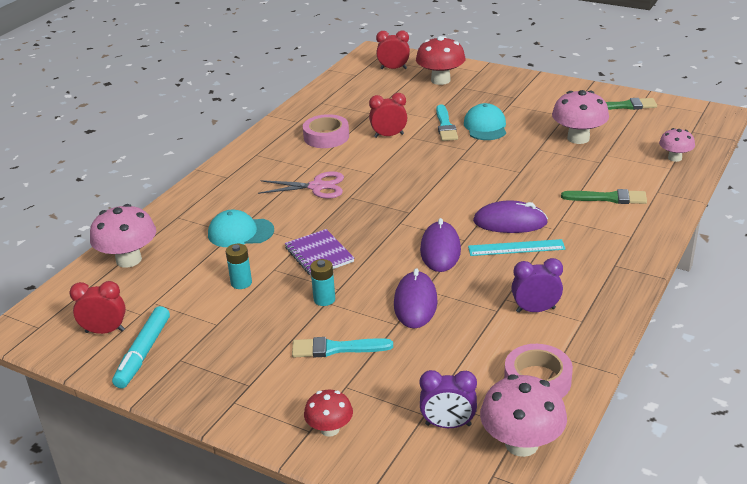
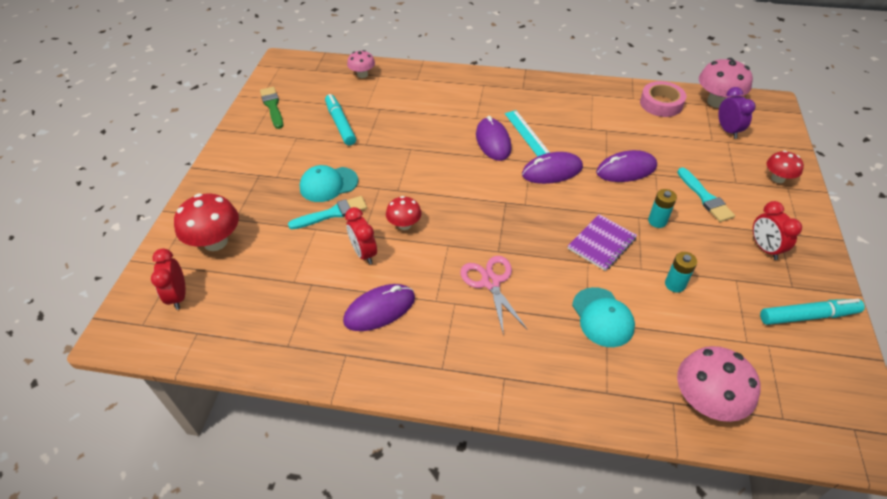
camera: 110 degrees left, 15 degrees up
(105, 331) = (810, 362): red clock -> red clock (764, 248)
(326, 137) = (379, 309): pink tape -> purple mouse
(411, 156) = (404, 224): none -> red mushroom
(535, 310) = (594, 114): purple clock -> none
(578, 138) = (340, 124): pink mushroom -> turquoise marker
(608, 198) = (435, 99): green brush -> none

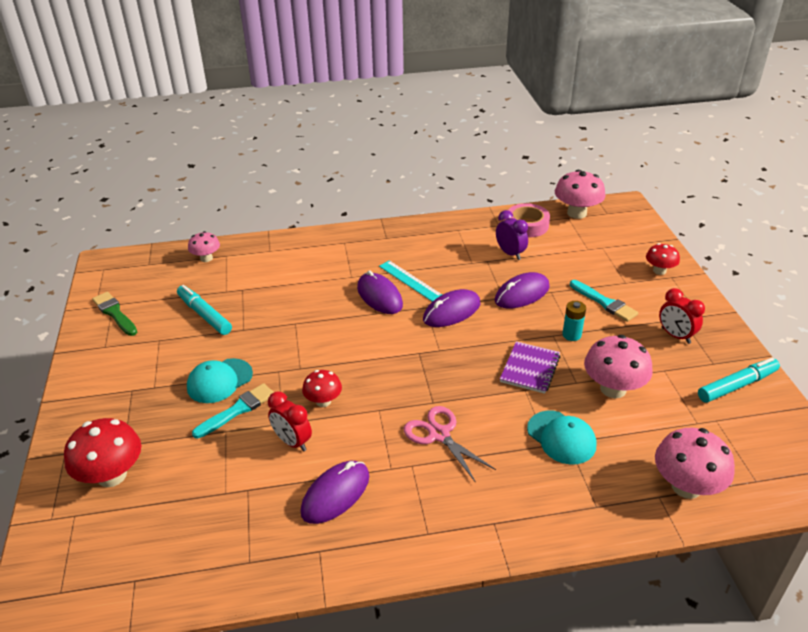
camera: 20 degrees left, 10 degrees down
(178, 296) = (93, 547): red clock -> none
(675, 284) = (613, 389): turquoise battery -> pink mushroom
(727, 130) = (597, 237): purple clock -> purple clock (510, 253)

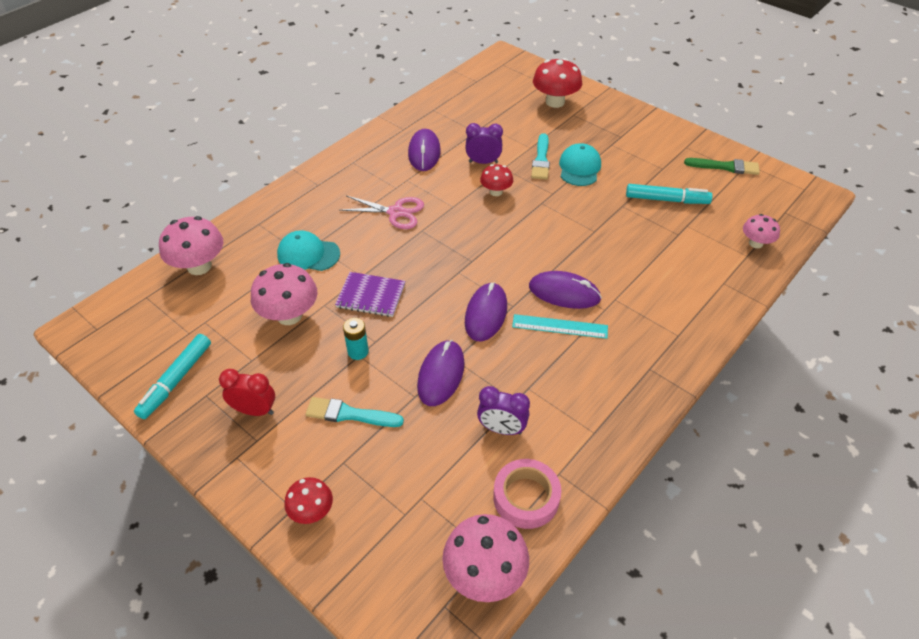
camera: 140 degrees right, 10 degrees up
(292, 442) = (483, 162): red clock -> purple clock
(530, 369) = (371, 296): purple notebook -> purple notebook turned 60 degrees counterclockwise

